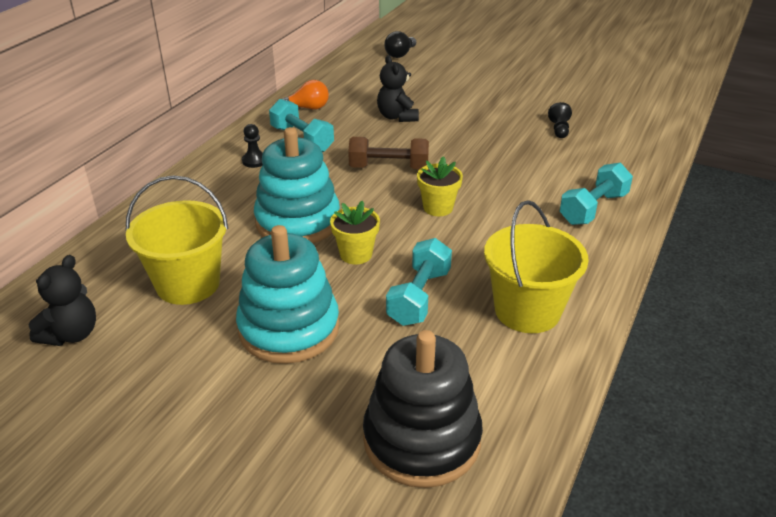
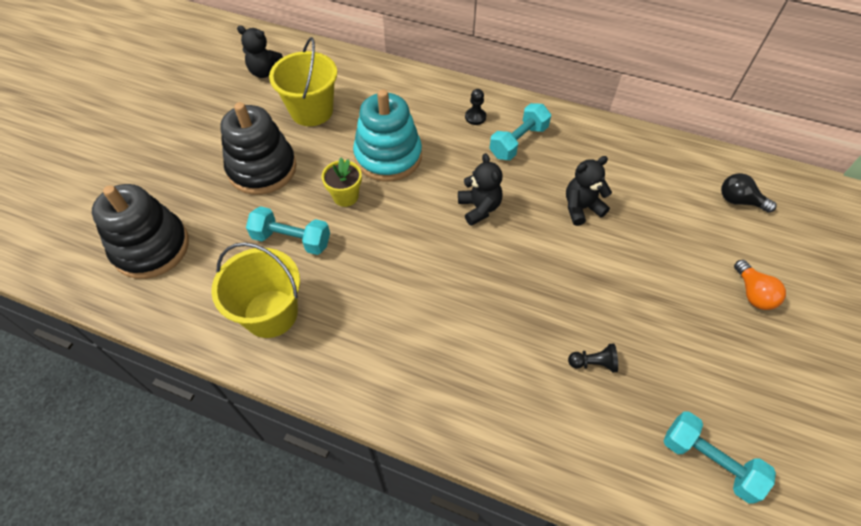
camera: 85 degrees right, 20 degrees up
(289, 328) = (262, 169): turquoise stacking toy -> black stacking toy
(307, 108) = (579, 138): orange light bulb -> orange light bulb (752, 293)
(389, 168) = (479, 208): brown dumbbell -> black teddy bear
(438, 208) = (416, 248): yellow flower pot -> none
(593, 208) = (426, 382): turquoise dumbbell -> turquoise dumbbell (709, 461)

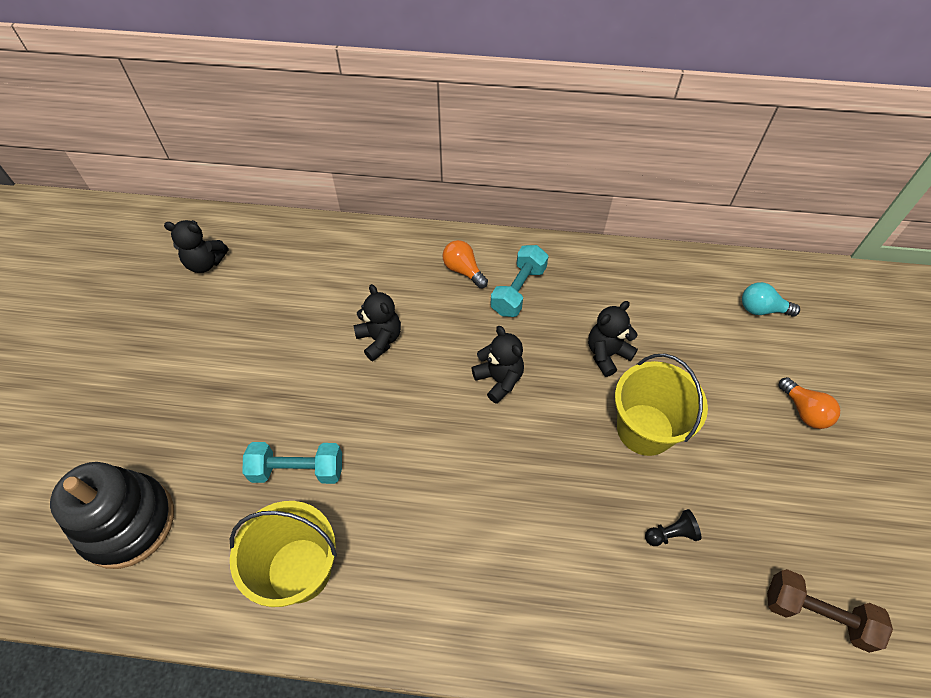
camera: 15 degrees left, 0 degrees up
(262, 169) = (236, 388): black stacking toy -> none
(311, 111) = (274, 301): yellow bucket -> yellow bucket (645, 429)
(345, 196) = (345, 400): yellow flower pot -> none
(388, 156) = (380, 339): turquoise stacking toy -> black teddy bear
(475, 117) = (463, 270): black pawn -> orange light bulb
(709, 461) = (816, 614): turquoise dumbbell -> brown dumbbell
(739, 201) = (761, 309): black light bulb -> turquoise light bulb

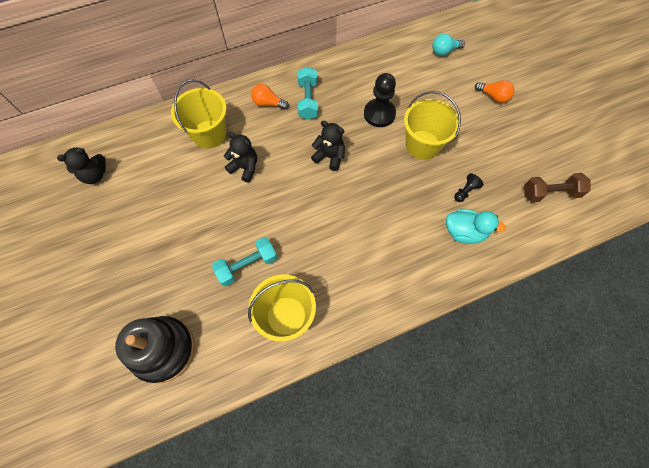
camera: 30 degrees left, 10 degrees up
(365, 276) = (209, 134): none -> yellow bucket
(607, 354) = (379, 114): black teddy bear -> black pawn
(631, 596) = (464, 232): none -> turquoise duck

